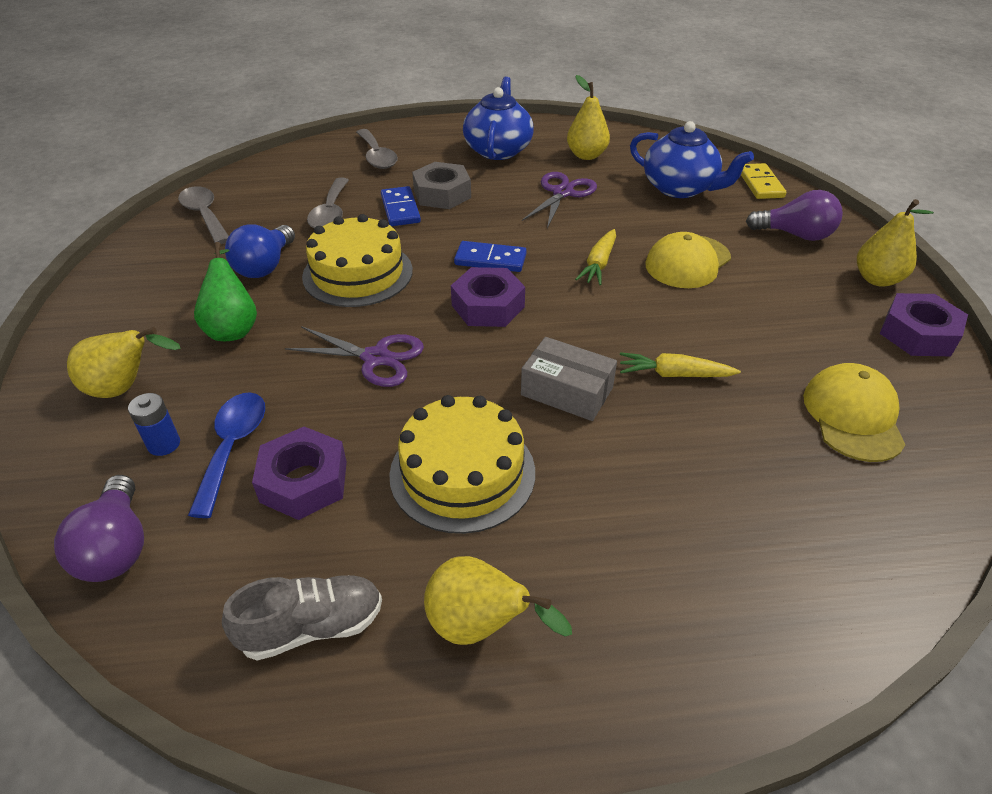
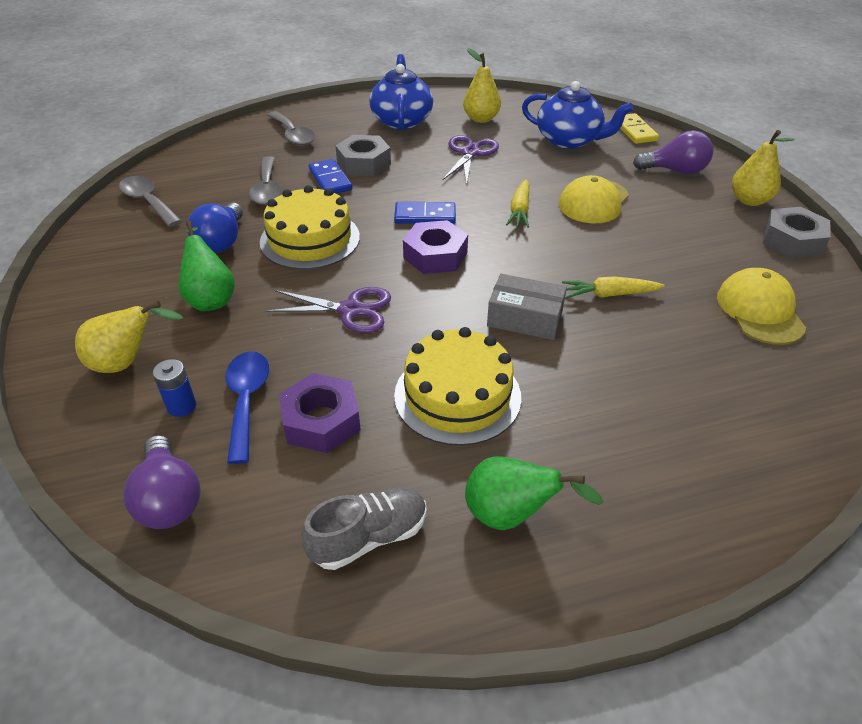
camera: 10 degrees left, 0 degrees up
(480, 626) = (511, 515): yellow pear -> green pear
(918, 334) = (792, 240): purple nut -> grey nut

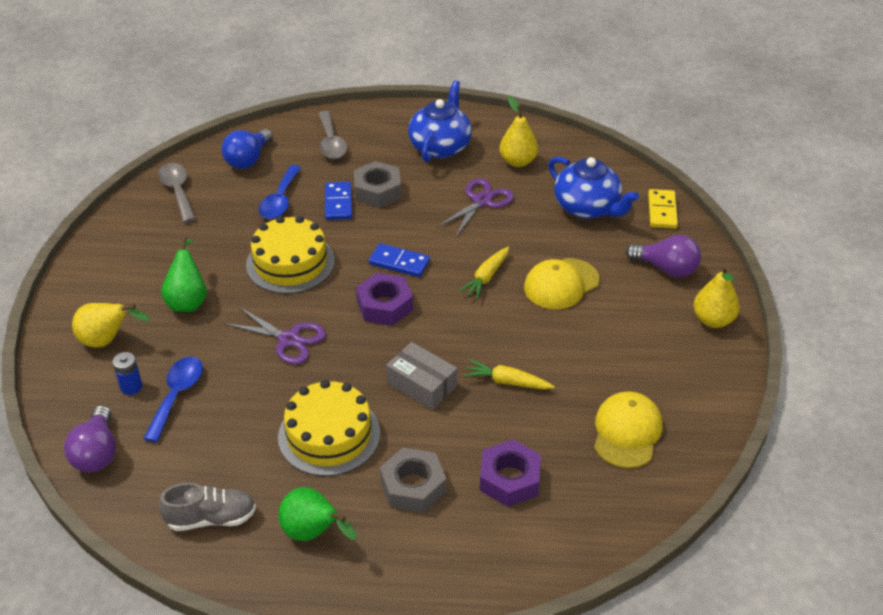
camera: 20 degrees right, 0 degrees up
(222, 241) = (219, 247): blue light bulb -> blue light bulb (248, 159)
(267, 189) = (280, 200): grey spoon -> blue spoon
(321, 421) = (221, 426): purple nut -> purple nut (509, 479)
(792, 240) = (717, 373): grey nut -> grey nut (413, 486)

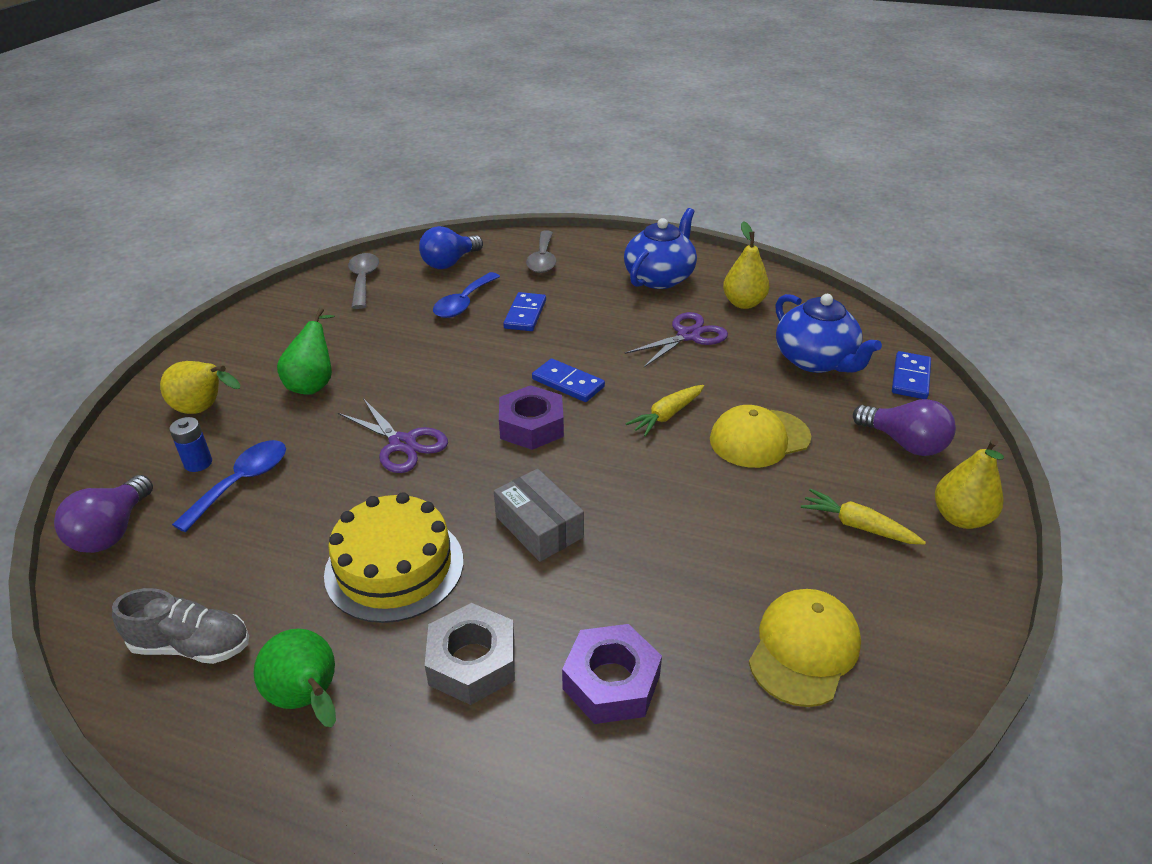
camera: 15 degrees right, 5 degrees down
(290, 263) = (444, 364): yellow cake -> none
(377, 191) = (573, 309): grey nut -> none
(507, 382) = (652, 545): yellow carrot -> yellow carrot (858, 526)
(662, 211) = (910, 378): yellow domino -> blue domino

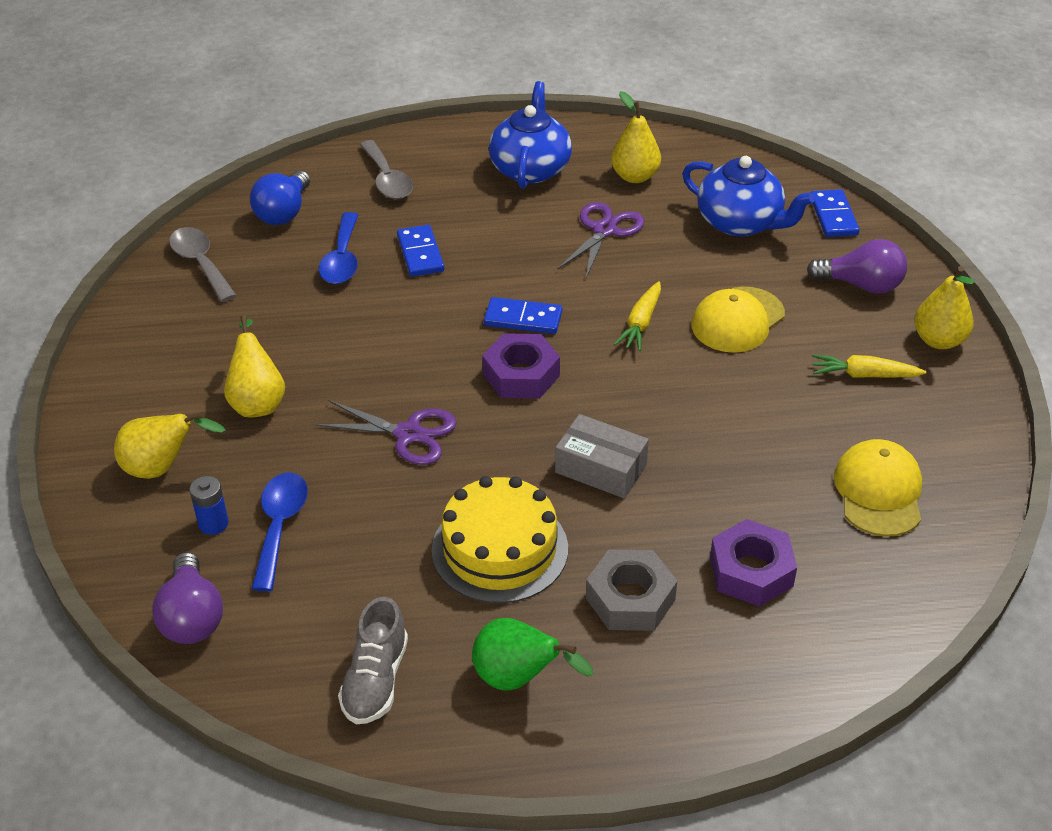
camera: 25 degrees left, 5 degrees up
(192, 646) = (375, 680): grey shoe -> grey shoe turned 120 degrees clockwise
(314, 383) = (257, 401): green pear -> yellow pear

